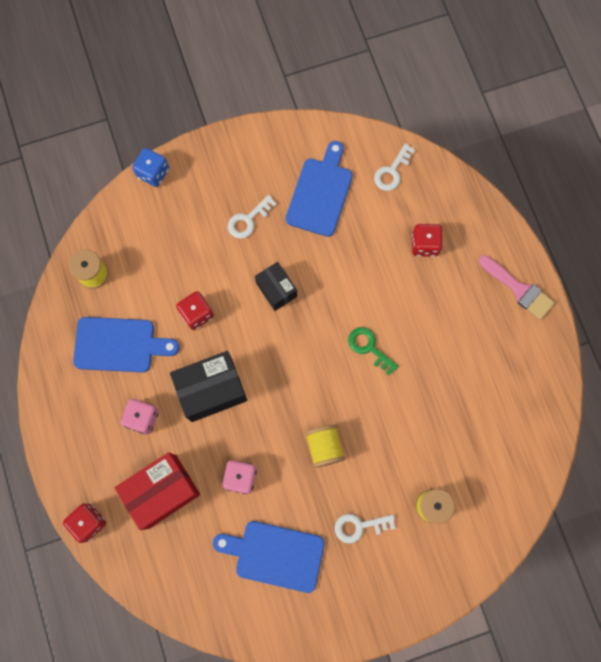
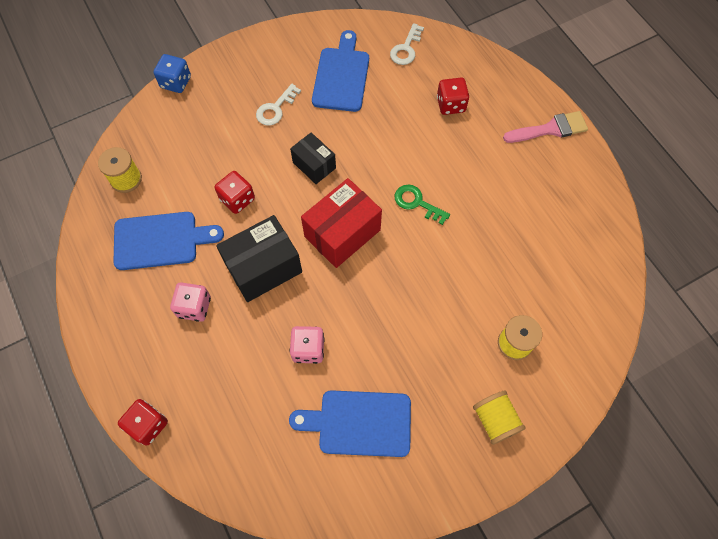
camera: 10 degrees left, 10 degrees down
(162, 491) = (226, 378): red box -> red box (342, 233)
(324, 447) = (391, 304): yellow spool -> yellow spool (495, 420)
(359, 526) = (444, 377): white key -> none
(519, 289) = (550, 129): pink brush -> pink brush turned 45 degrees counterclockwise

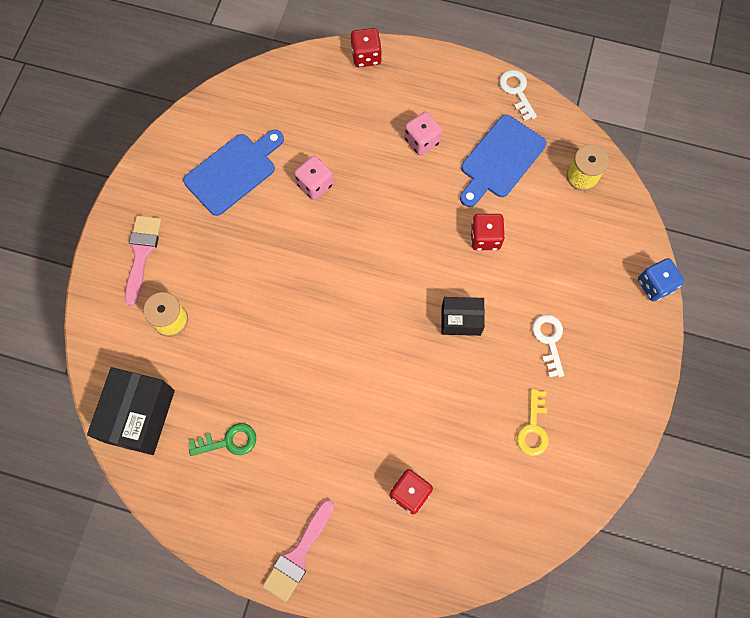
camera: 135 degrees right, 5 degrees up
(263, 268) = (406, 208): black box -> black box (139, 416)
(342, 76) = (533, 428): blue cutting board -> yellow key
(342, 233) = (378, 286): red box -> none
(406, 48) = (511, 518): white key -> white key (516, 91)
(417, 203) = (346, 365): green key -> green key (228, 441)
(495, 420) = (141, 253): yellow spool -> pink brush

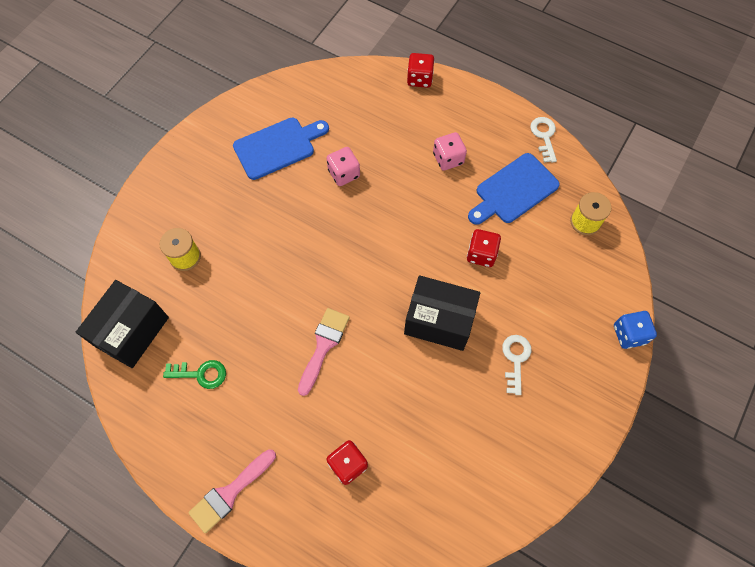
camera: 15 degrees right, 5 degrees down
(141, 253) = (179, 195): pink brush -> pink brush (323, 346)
(461, 320) = (439, 321): black box -> black box, size x1.66
(533, 428) = (479, 435): yellow key -> none

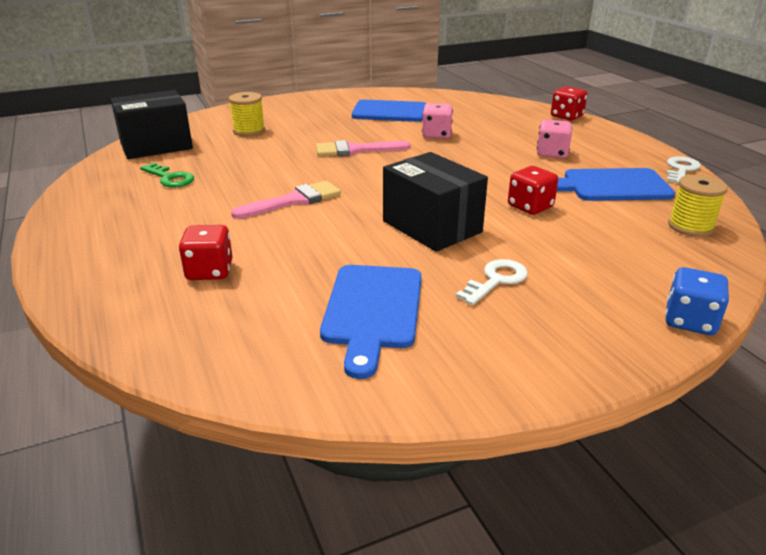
camera: 35 degrees right, 35 degrees down
(230, 493) = (82, 241): pink brush -> pink brush (355, 150)
(472, 436) = (372, 310): none -> blue cutting board

